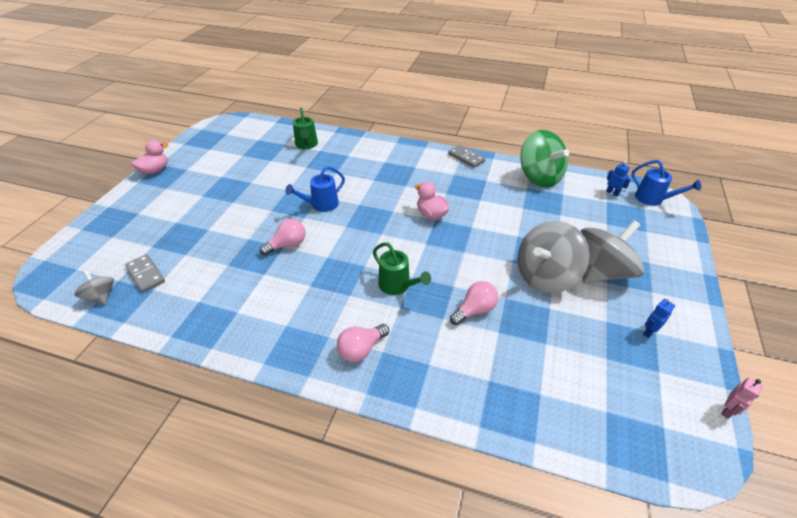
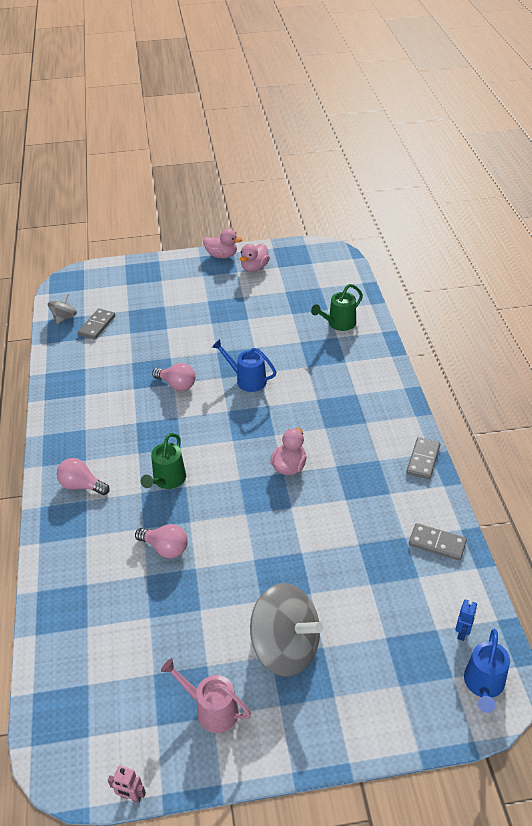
camera: 65 degrees right, 0 degrees up
(194, 160) = (254, 268): none -> pink duck
(539, 177) = (437, 543): green spinning top -> grey domino
(545, 276) = (247, 594): grey spinning top -> none
(649, 331) = (211, 709): blue robot -> pink watering can

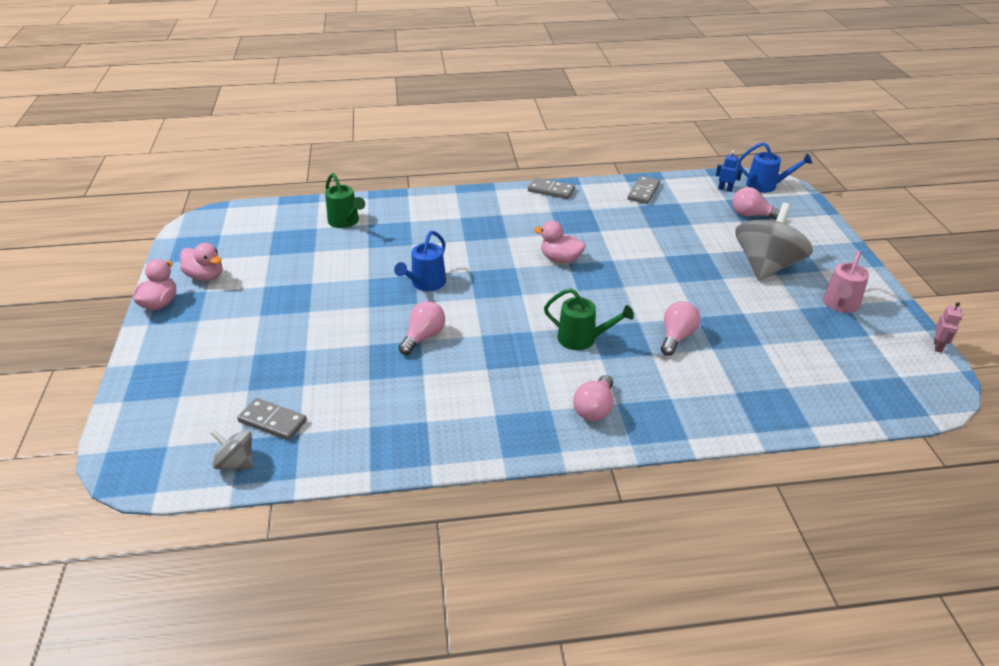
camera: 90 degrees left, 5 degrees down
(400, 652) = (751, 215): none -> pink light bulb

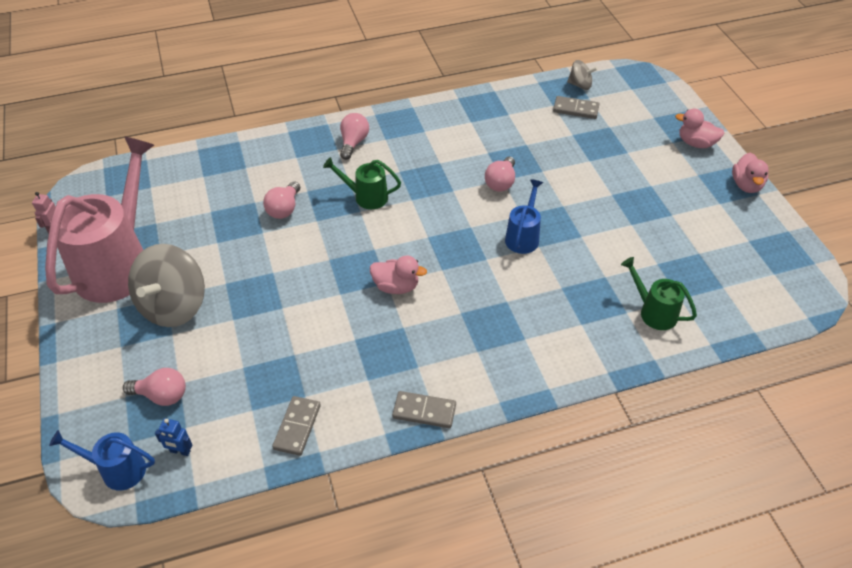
camera: 170 degrees right, 10 degrees up
(206, 276) = (735, 218): pink duck -> pink duck (696, 143)
(840, 305) = (118, 263): pink watering can -> pink watering can, size x2.13

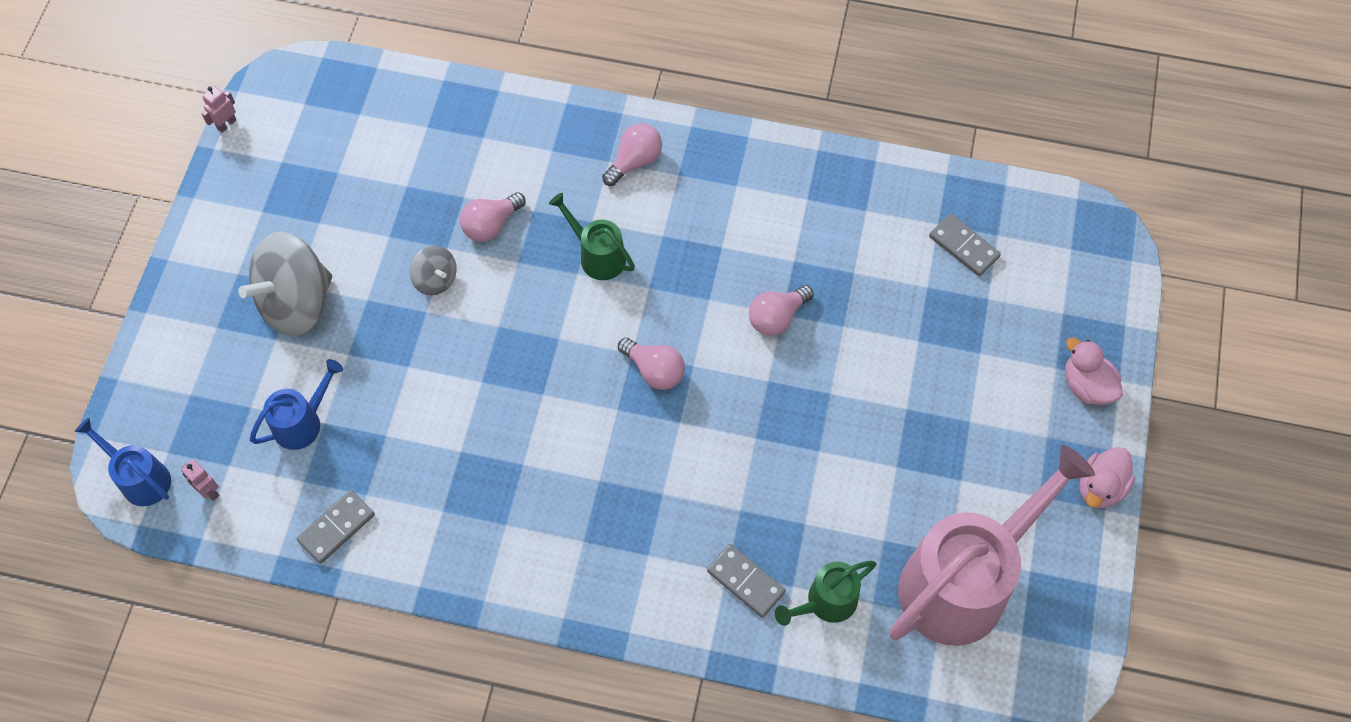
camera: 30 degrees right, 15 degrees up
(118, 263) = (269, 211): pink watering can -> pink watering can (965, 580)
(162, 395) = (225, 413): pink light bulb -> pink light bulb (654, 371)
(180, 451) = (209, 491): blue robot -> pink robot
(396, 286) = (550, 405): pink duck -> none
(424, 411) = (476, 583): grey domino -> grey domino (745, 582)
(523, 236) = (747, 413): blue watering can -> blue watering can (303, 422)
(580, 85) = (1002, 207): grey spinning top -> grey spinning top (435, 279)
(653, 311) = (825, 603): green watering can -> green watering can turned 105 degrees counterclockwise

